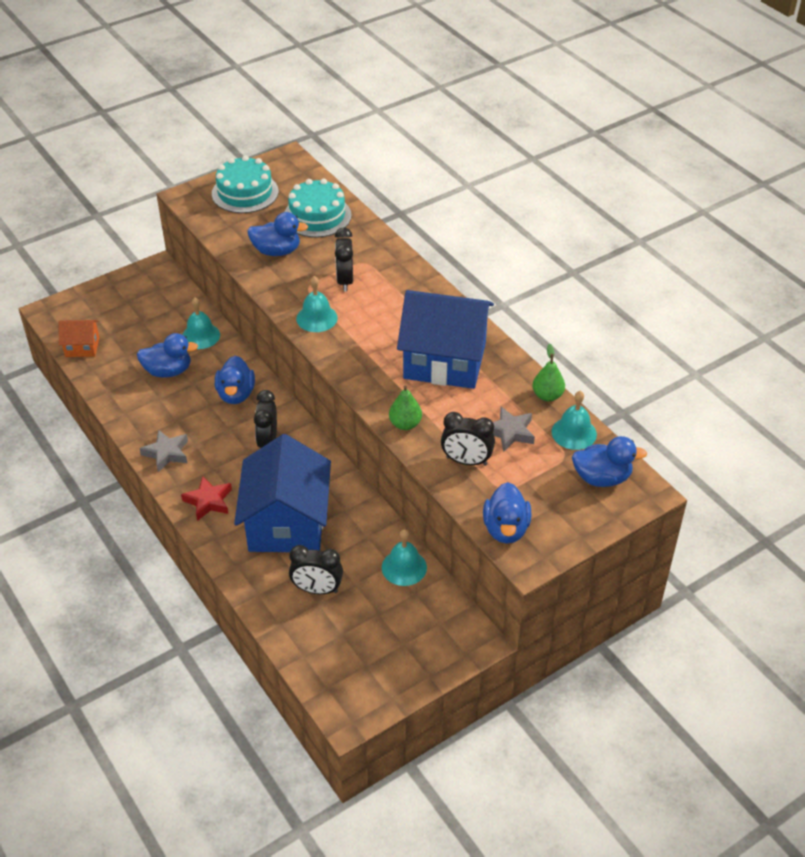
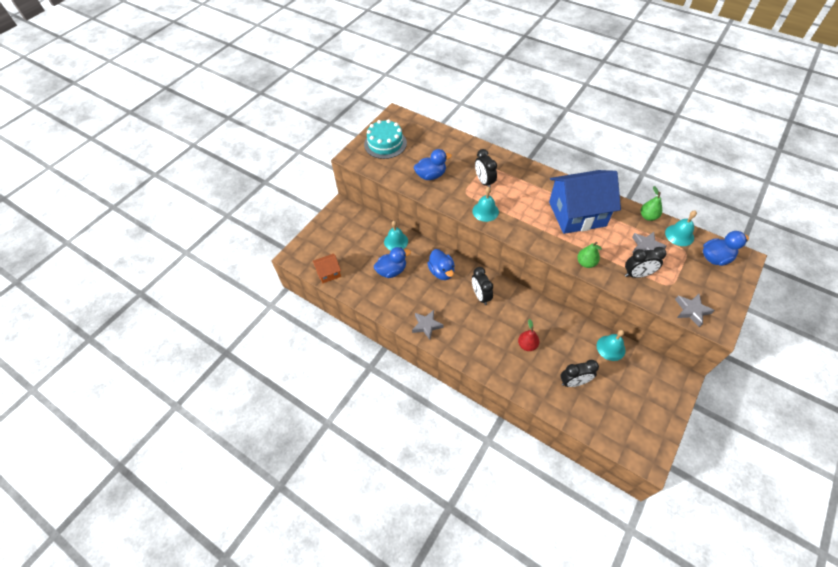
camera: 20 degrees left, 10 degrees up
(208, 501) = (472, 348): red star -> none
(286, 523) = (527, 345): blue house -> red pear
(317, 216) = (438, 146): turquoise cake -> none
(506, 529) = (691, 311): blue duck -> grey star

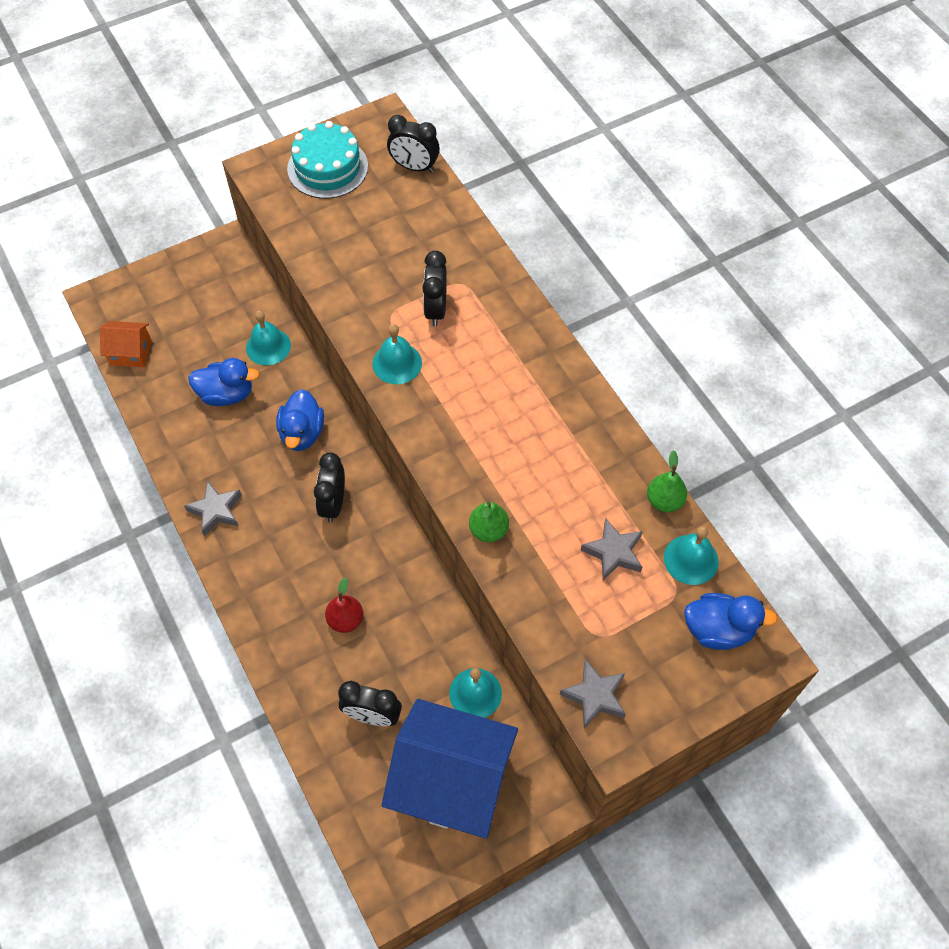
camera: 25 degrees right, 5 degrees up
(431, 175) = (358, 259): blue duck -> none
(577, 214) = (545, 438): blue house -> blue house (452, 781)
(637, 274) = (557, 591): black clock -> black clock (414, 167)

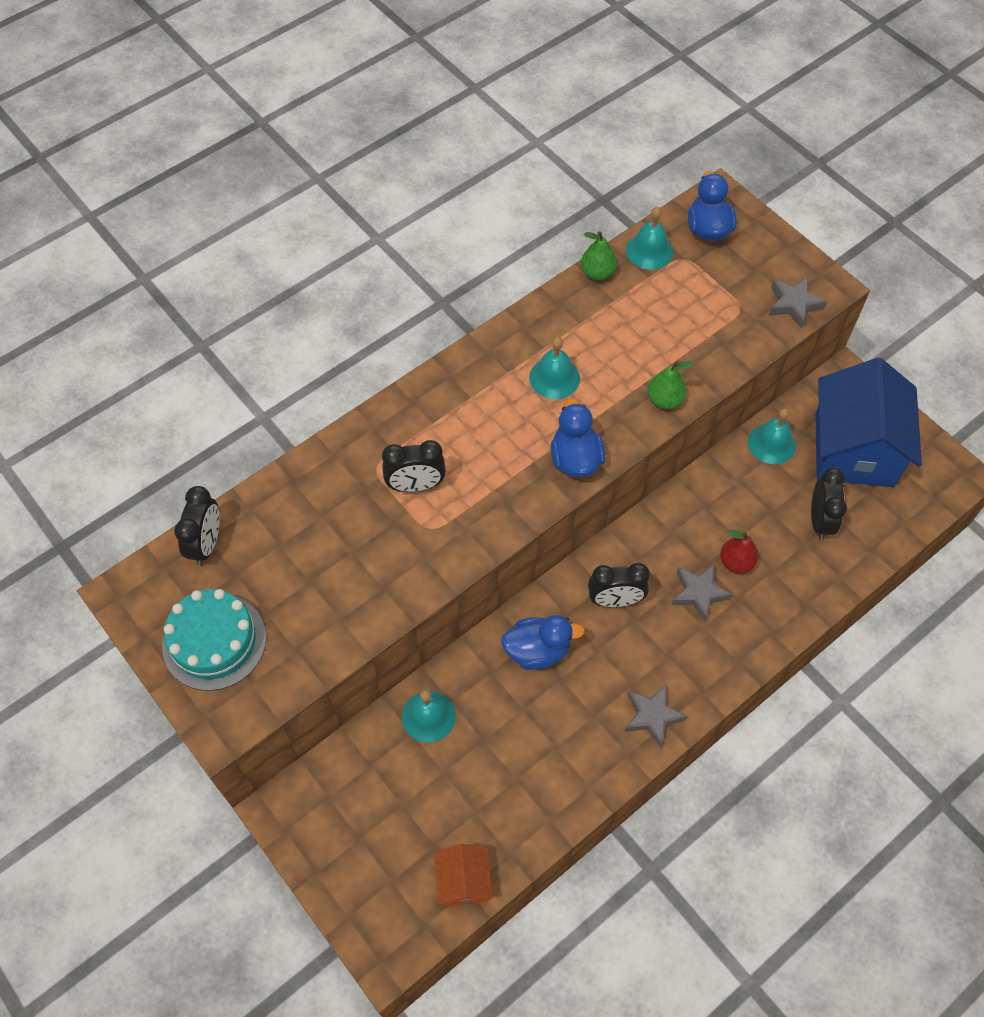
camera: 100 degrees left, 0 degrees up
(227, 394) = (503, 745): blue duck -> blue duck (575, 459)
(397, 363) = (493, 510): turquoise bell -> turquoise bell (554, 377)
(613, 552) = (659, 304): grey star -> grey star (698, 593)

